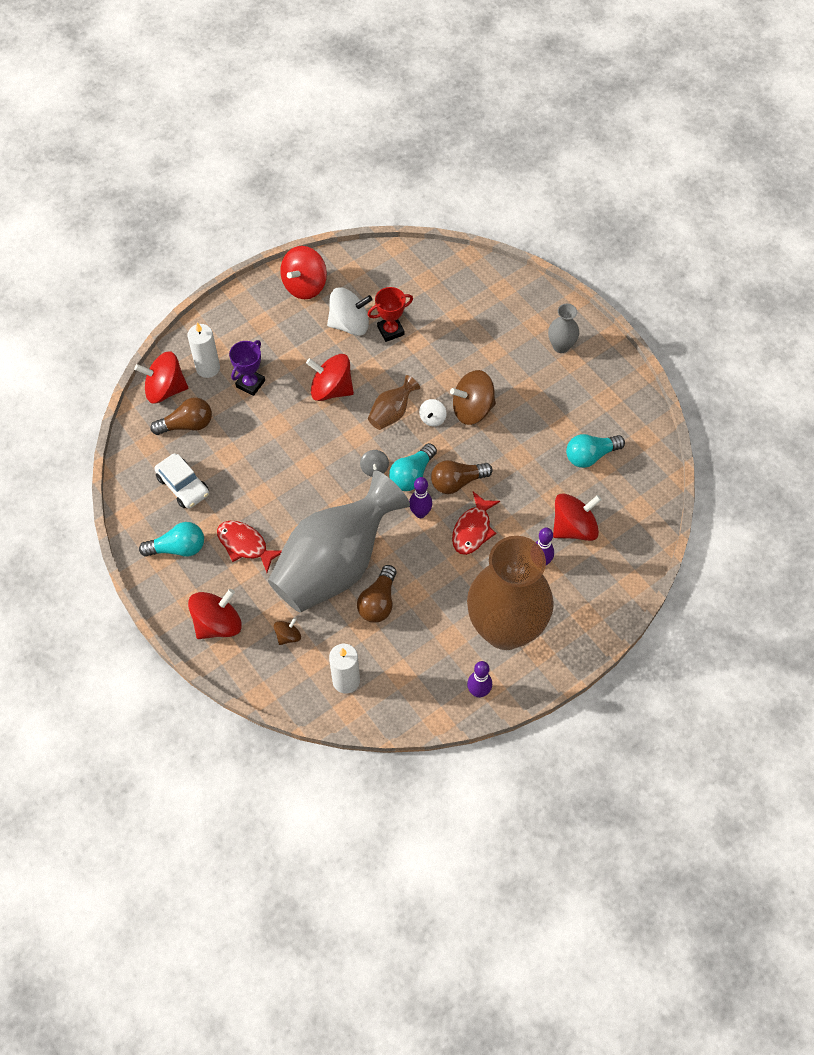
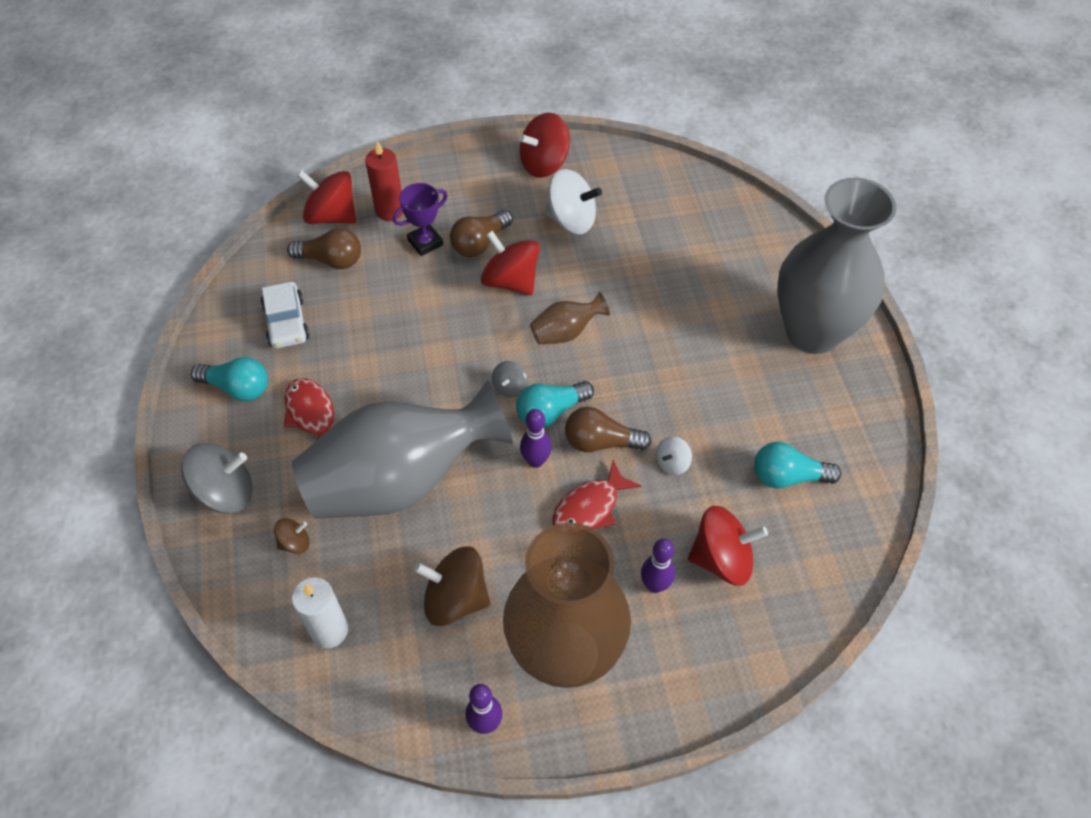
camera: 25 degrees right, 5 degrees down
(208, 368) = (390, 210): white candle -> red candle
(218, 624) = (225, 493): red spinning top -> grey spinning top
(378, 602) = (425, 548): brown light bulb -> brown light bulb (480, 243)
(390, 331) = (614, 243): red trophy -> none
(432, 418) = (610, 356): white spinning top -> white spinning top (672, 463)
(472, 409) = (664, 364): brown spinning top -> brown spinning top (455, 598)
(561, 346) = (812, 332): grey vase -> grey vase, size x2.41

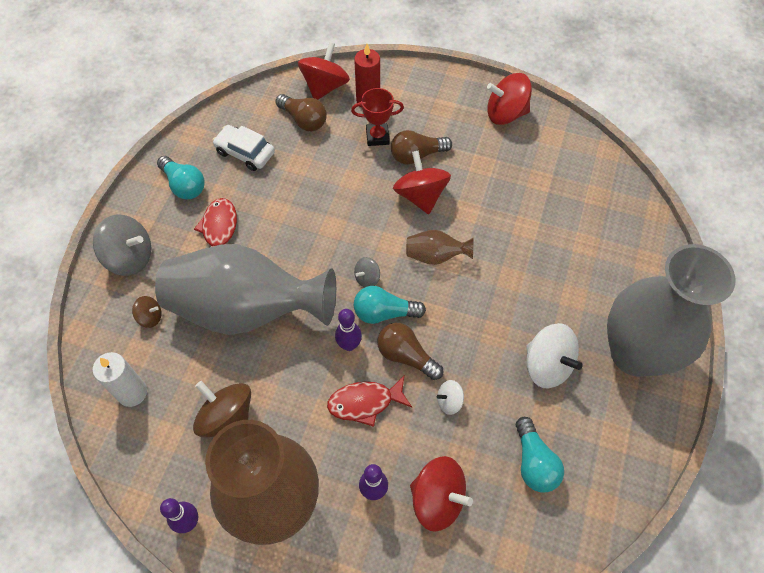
camera: 30 degrees right, 5 degrees up
(286, 322) = (245, 153): white car -> white car turned 105 degrees clockwise
(332, 216) = (325, 86): red spinning top -> red spinning top turned 60 degrees clockwise
(425, 242) = (377, 137): purple trophy -> red trophy
(571, 220) = (497, 168): white spinning top -> white spinning top (547, 365)
(787, 476) = (534, 462): turquoise light bulb -> turquoise light bulb turned 135 degrees counterclockwise

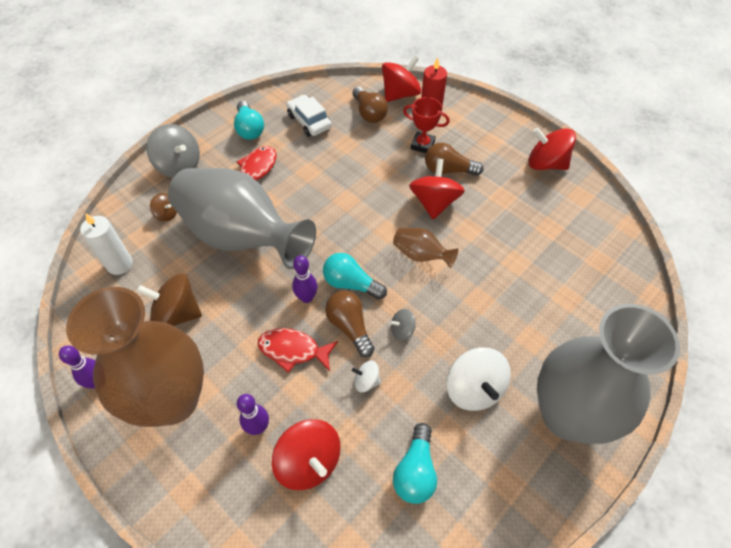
camera: 25 degrees right, 5 degrees down
(227, 418) = (177, 314): brown spinning top -> brown spinning top turned 60 degrees counterclockwise
(367, 278) = (352, 251): grey spinning top -> grey spinning top (402, 330)

